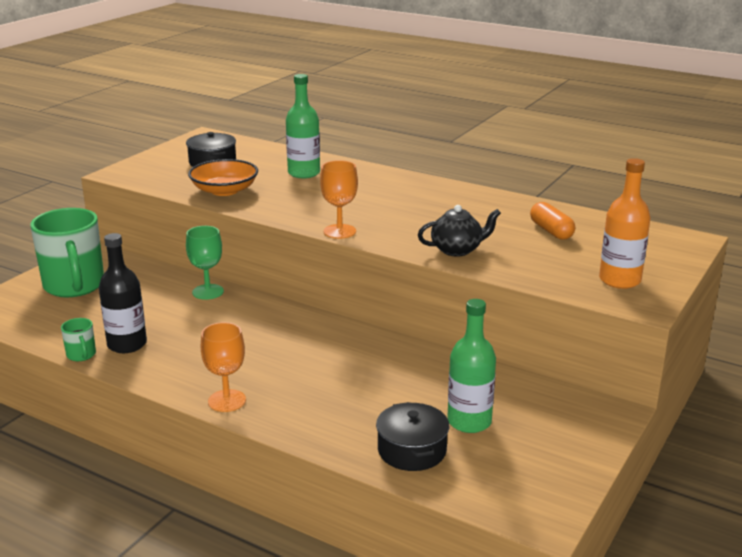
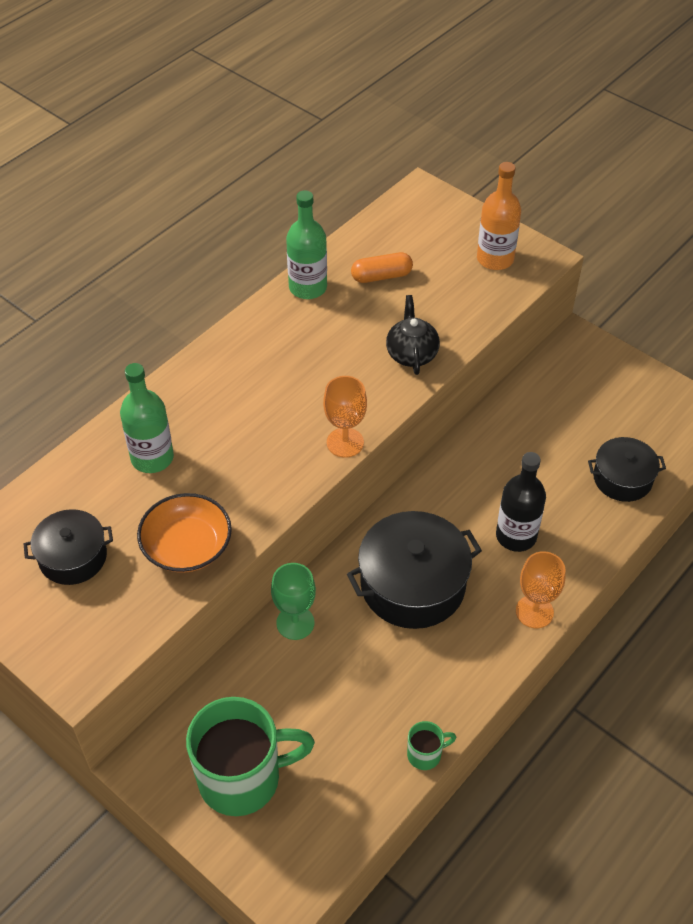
camera: 80 degrees left, 25 degrees up
(127, 344) = (408, 707): black bottle -> black bottle (516, 536)
(250, 337) = (412, 584): none -> black pot
(469, 421) = (583, 432): green bottle -> green bottle (308, 287)

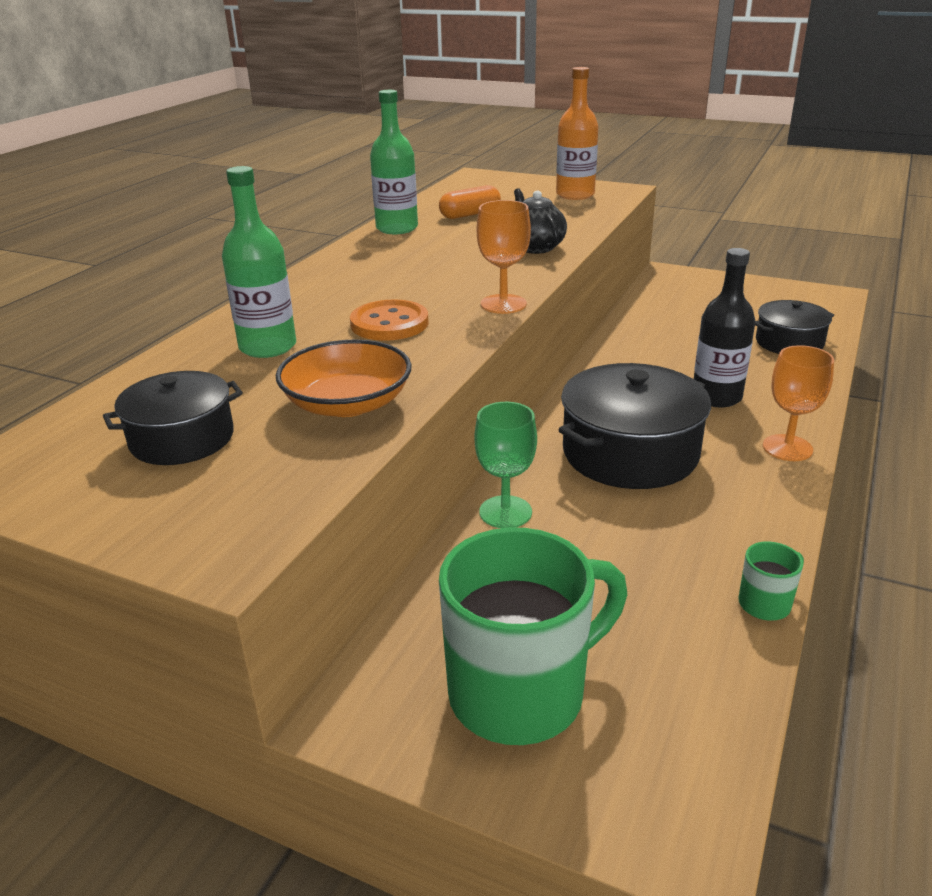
camera: 15 degrees left, 20 degrees down
(248, 448) = (389, 323): none -> orange button

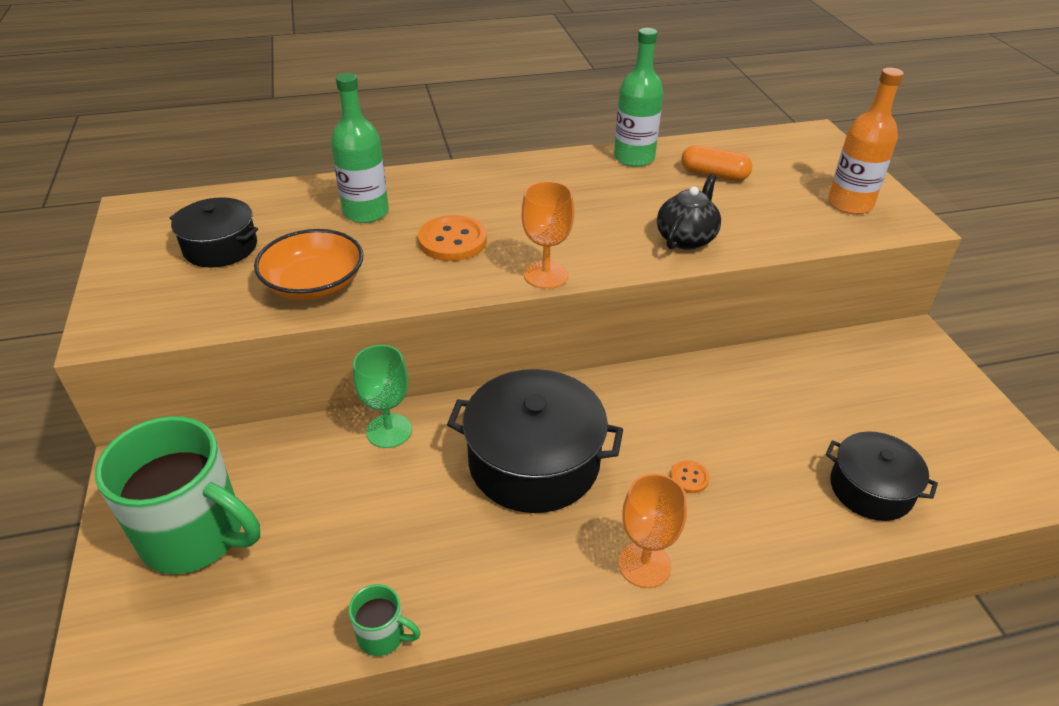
camera: 50 degrees right, 10 degrees up
(716, 397) = (689, 478): black bottle -> orange button

